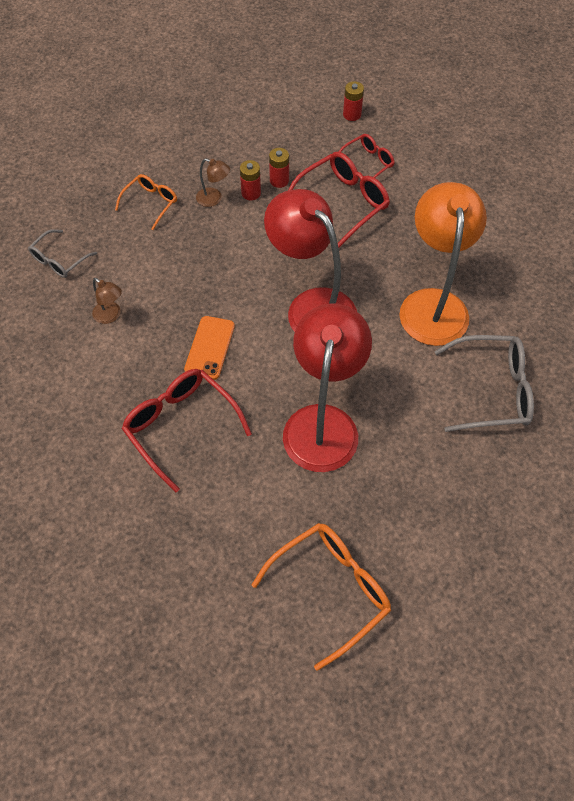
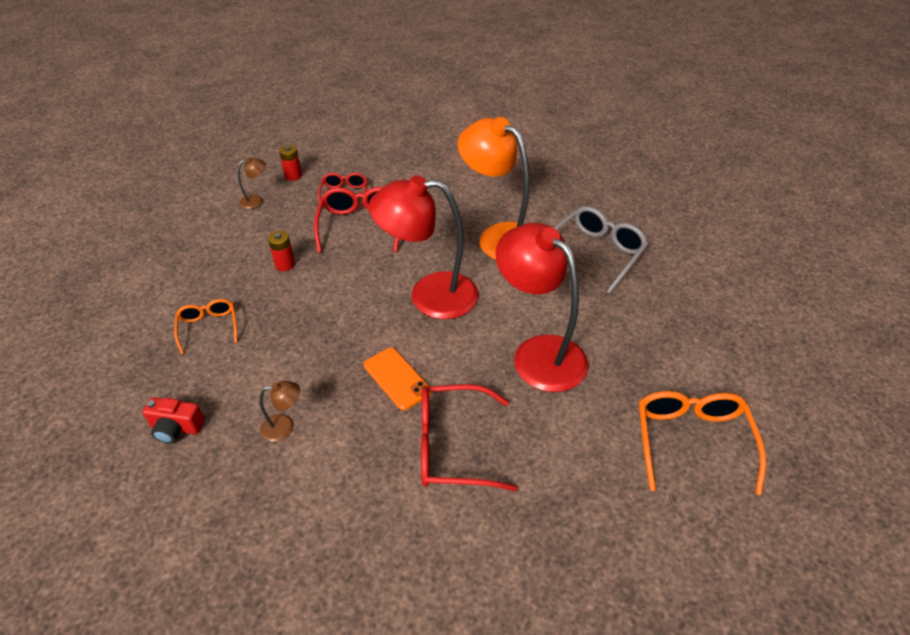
camera: 50 degrees left, 15 degrees down
(59, 260) = (176, 428): grey glasses -> red camera
(214, 199) = (260, 288): brown lamp -> brown lamp (256, 200)
(279, 180) = (295, 243): red battery -> none

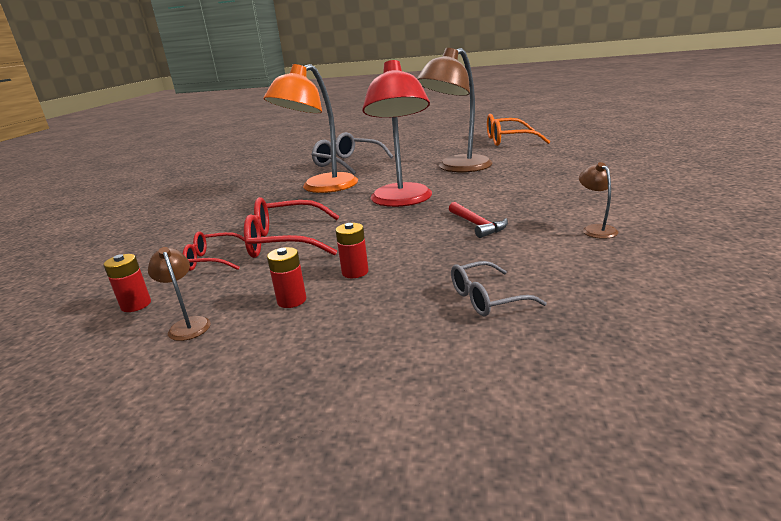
camera: 90 degrees left, 20 degrees down
(176, 428) = (654, 280): red camera -> none
(208, 328) = (487, 298): orange glasses -> grey glasses
(261, 237) = (292, 300): none -> red battery
(338, 343) = (477, 225): none -> red hammer
(397, 378) = (507, 199): orange phone -> none
(453, 446) = (559, 178): red glasses -> none
(538, 353) = (457, 168): red lamp -> brown lamp

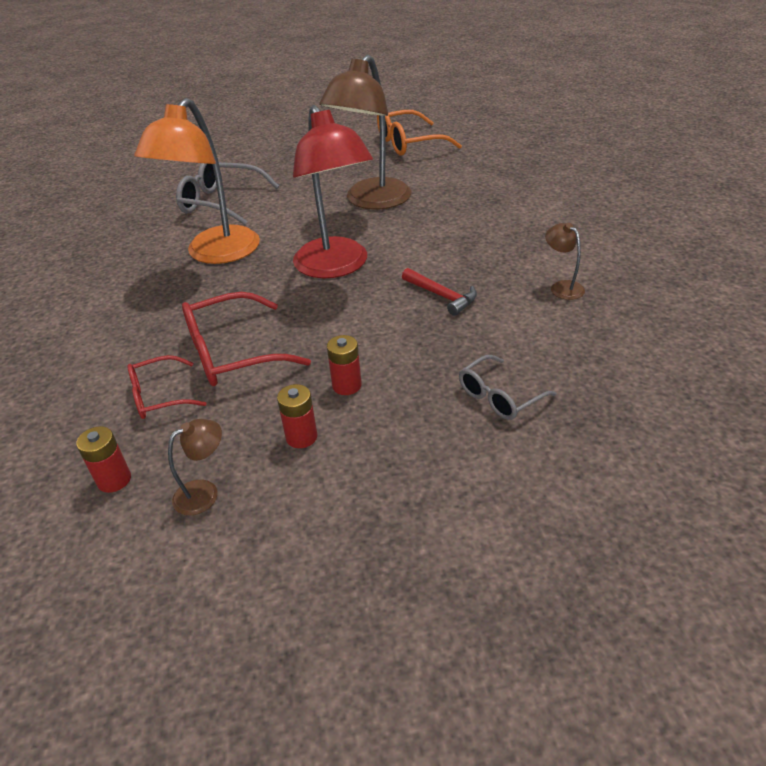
camera: 20 degrees left, 15 degrees up
(188, 324) = (204, 492): brown lamp -> brown lamp turned 105 degrees clockwise

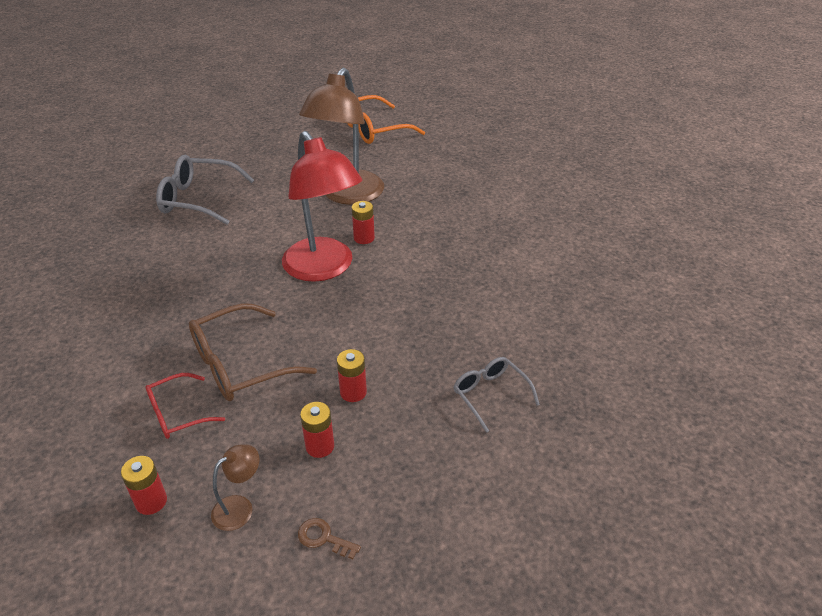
camera: 10 degrees left, 0 degrees up
(216, 254) = (204, 258): orange lamp -> none
(233, 353) = (240, 364): red glasses -> brown glasses
(289, 531) = (323, 538): none -> brown key
(382, 240) = (364, 238): none -> red battery
(442, 296) = (427, 296): red hammer -> none
(499, 396) = (490, 395): grey glasses -> grey glasses turned 105 degrees clockwise
(562, 287) = (533, 282): brown lamp -> none

